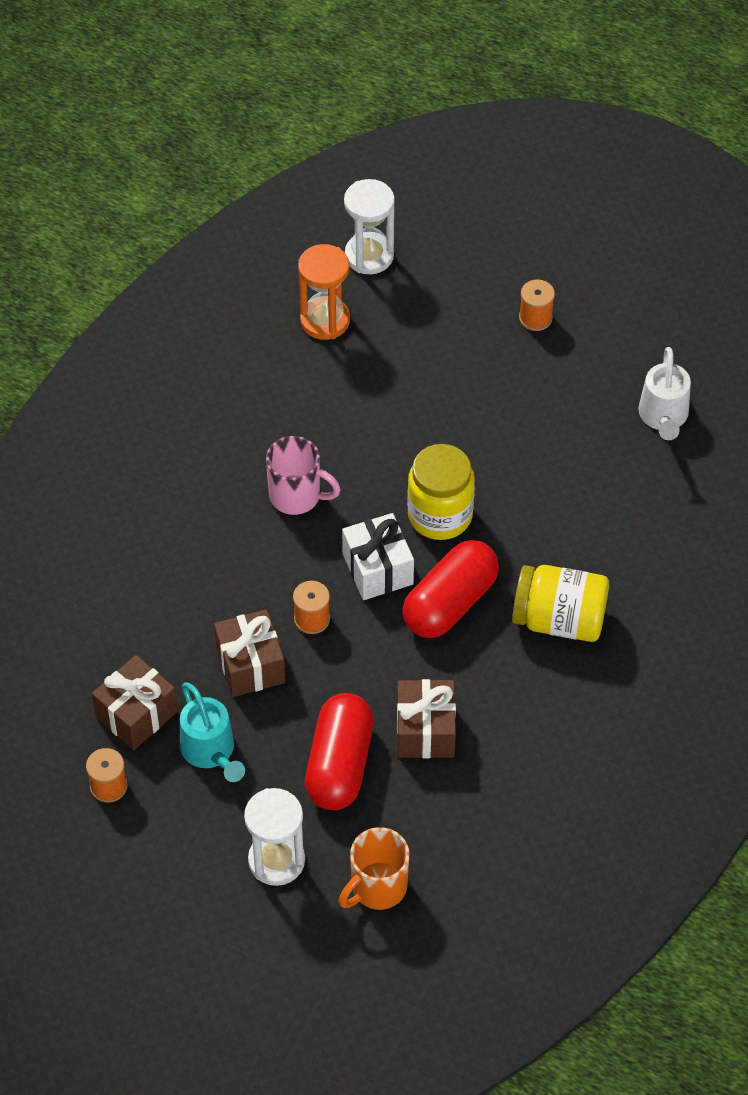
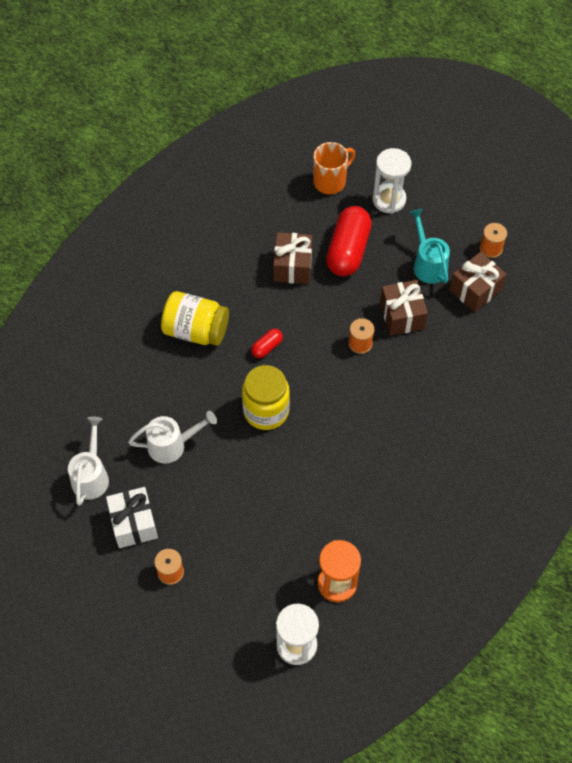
camera: 175 degrees left, 5 degrees up
(297, 496) = (366, 433): pink mug -> none
(377, 569) = (313, 374): white gift -> white gift (134, 523)
(450, 603) = (266, 347): red capsule -> red capsule, size x0.46
(562, 462) = (172, 445): none -> white watering can

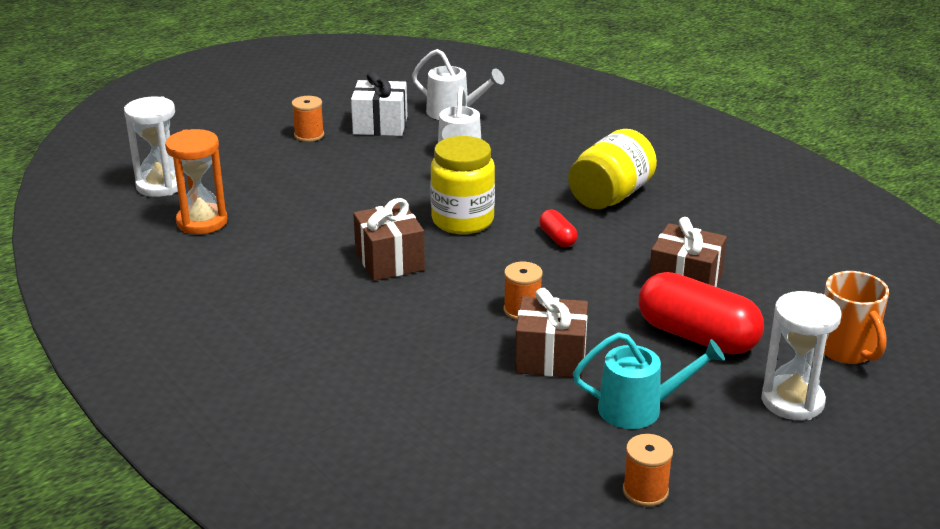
camera: 110 degrees right, 30 degrees down
(475, 290) = (563, 446): brown gift -> brown gift (389, 261)

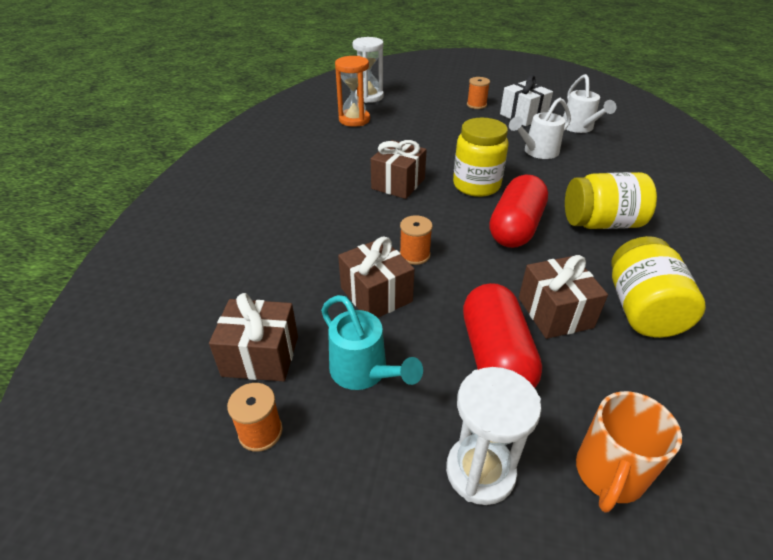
camera: 50 degrees right, 10 degrees up
(552, 457) = (261, 356): none -> brown gift
(557, 238) = (515, 227): red capsule -> red capsule, size x2.16
(728, 244) = (642, 309): none -> yellow jar

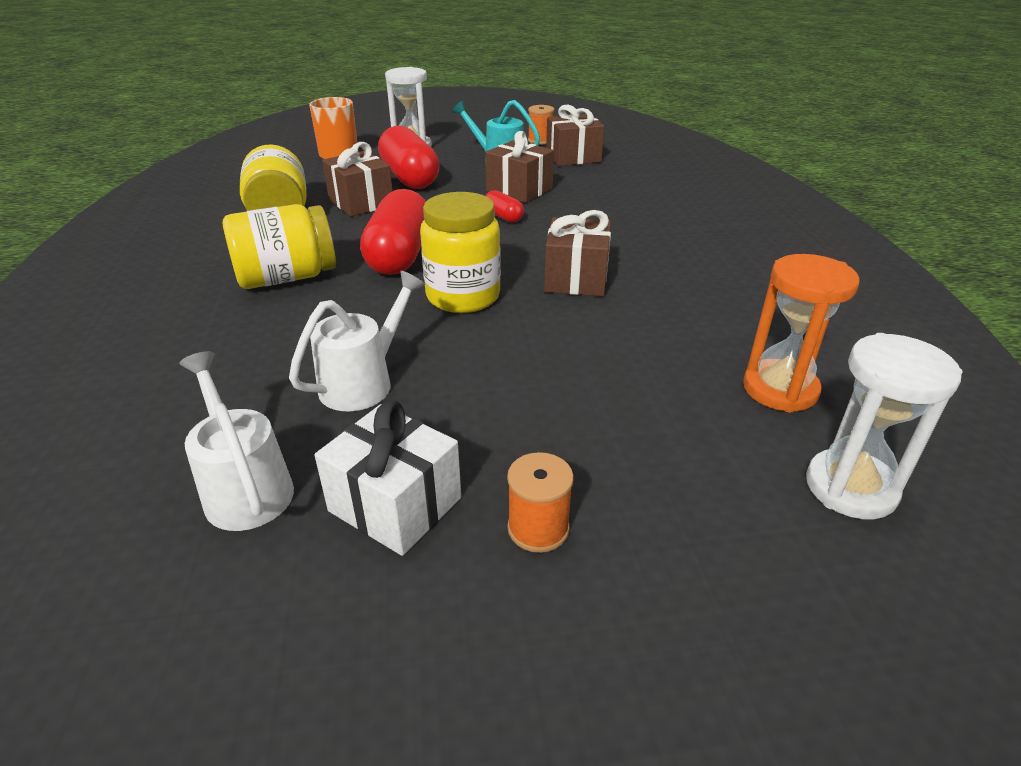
camera: 160 degrees right, 5 degrees down
(414, 255) = (503, 217): orange spool -> red capsule

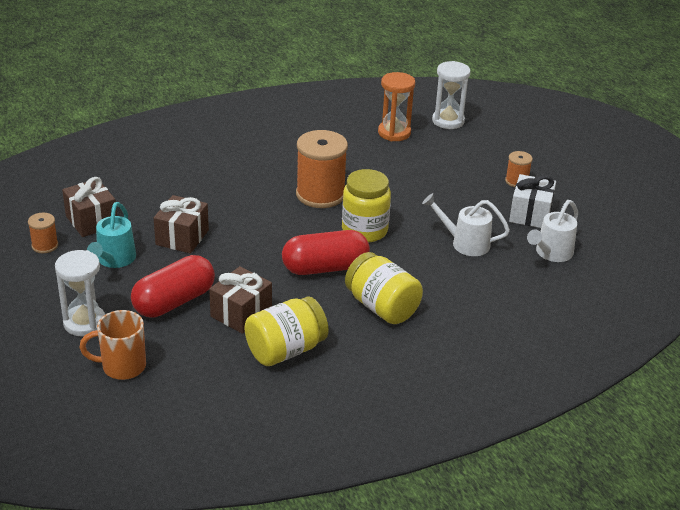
camera: 110 degrees left, 0 degrees up
(503, 217) = (239, 236): red capsule -> none
(576, 279) = (320, 194): brown gift -> orange spool

